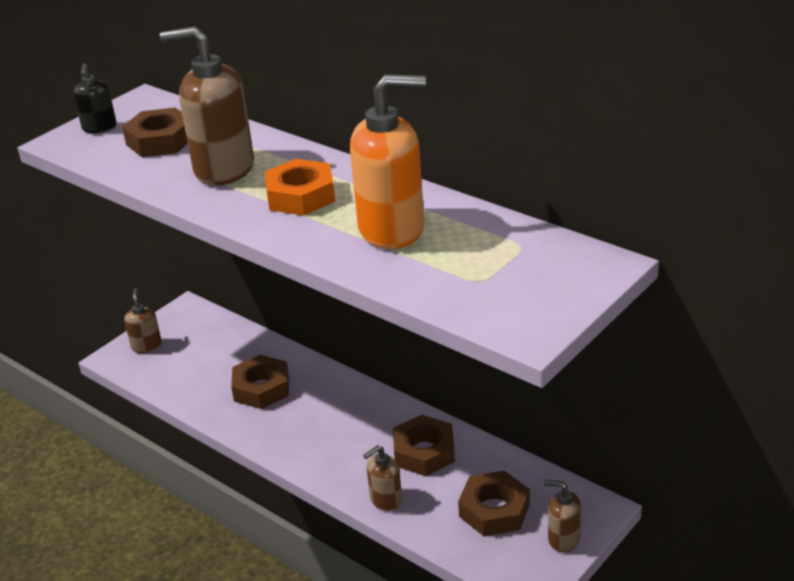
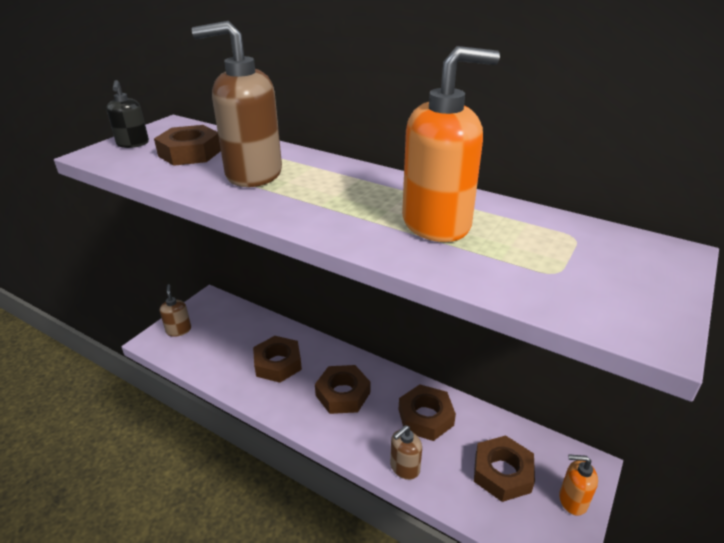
camera: 10 degrees left, 0 degrees up
(301, 196) = (334, 195): orange nut -> none
(333, 424) = (343, 394): none -> brown nut
(563, 539) = (572, 500): brown soap dispenser -> orange soap dispenser

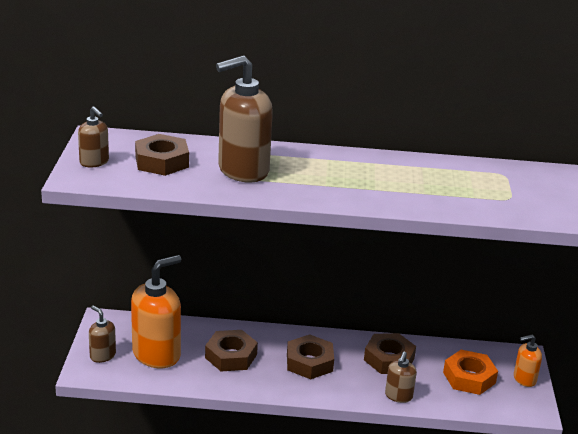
camera: 30 degrees left, 5 degrees down
(133, 144) = (94, 162): black soap dispenser -> brown soap dispenser
(437, 223) = (416, 182): orange soap dispenser -> orange soap dispenser (157, 354)
(502, 473) = (469, 378): brown nut -> orange nut

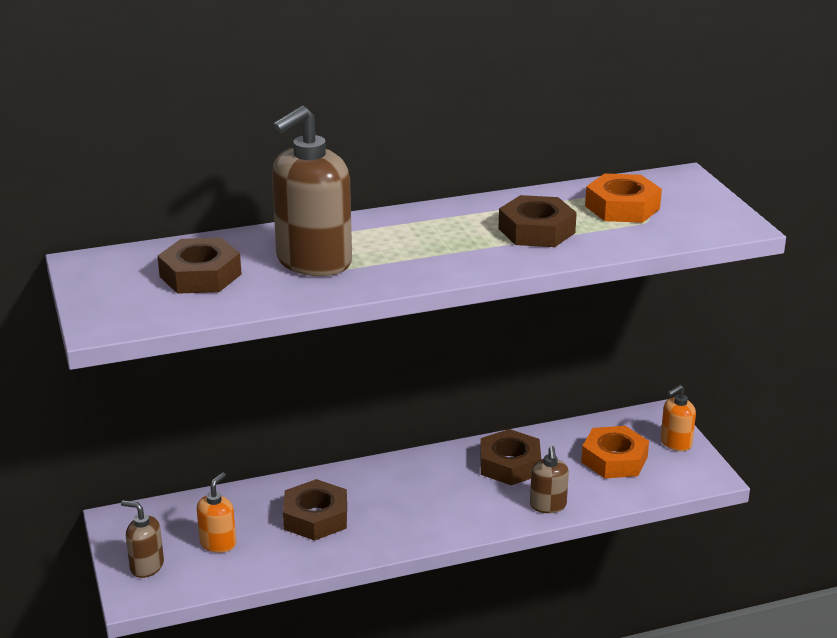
camera: 20 degrees left, 0 degrees up
(94, 162) = (111, 297): brown soap dispenser -> none
(157, 354) = (218, 543): orange soap dispenser -> orange soap dispenser, size x0.50
(309, 362) = (418, 496): brown nut -> brown nut (536, 231)
(496, 184) = (622, 207): none -> orange nut

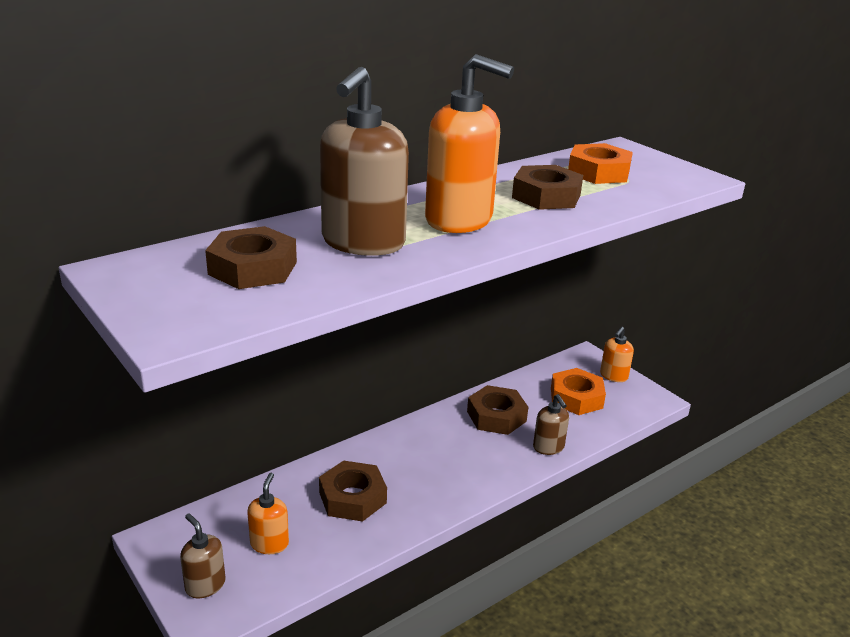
camera: 20 degrees left, 0 degrees up
(146, 566) = (205, 585): brown soap dispenser -> brown soap dispenser turned 45 degrees clockwise
(423, 248) = (459, 220): none -> orange soap dispenser

